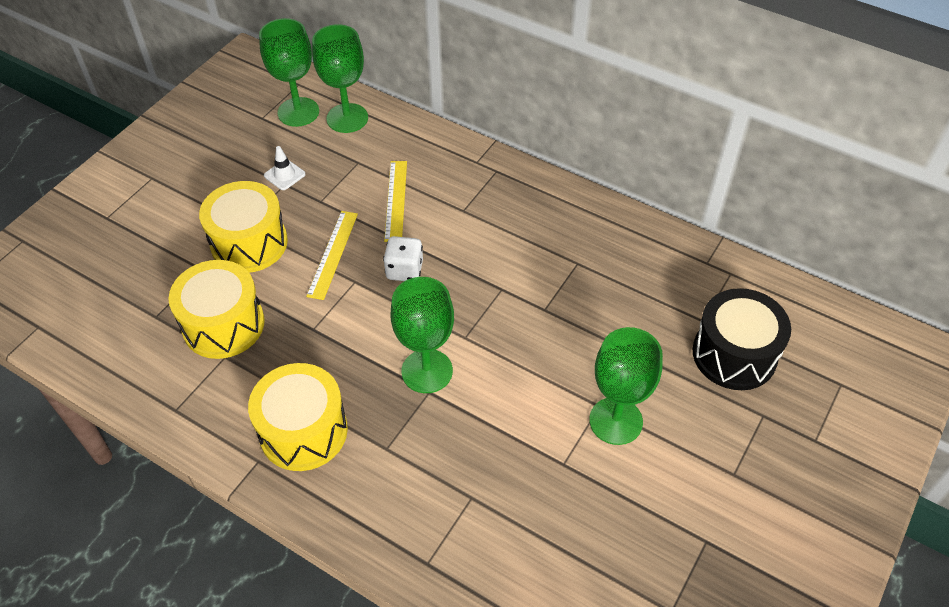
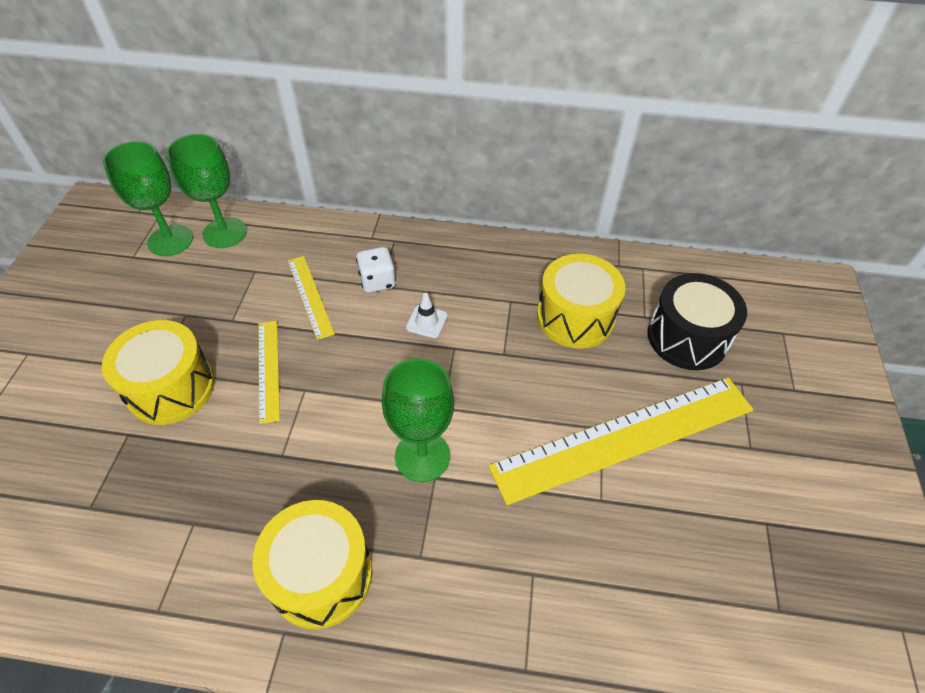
camera: 25 degrees left, 0 degrees up
(223, 324) = (177, 487): yellow drum -> yellow drum (575, 317)
(284, 175) = (181, 306): white traffic cone -> white traffic cone (426, 321)
(404, 270) = (351, 361): white dice -> white dice (377, 281)
(615, 421) = (624, 437): green goblet -> yellow ruler

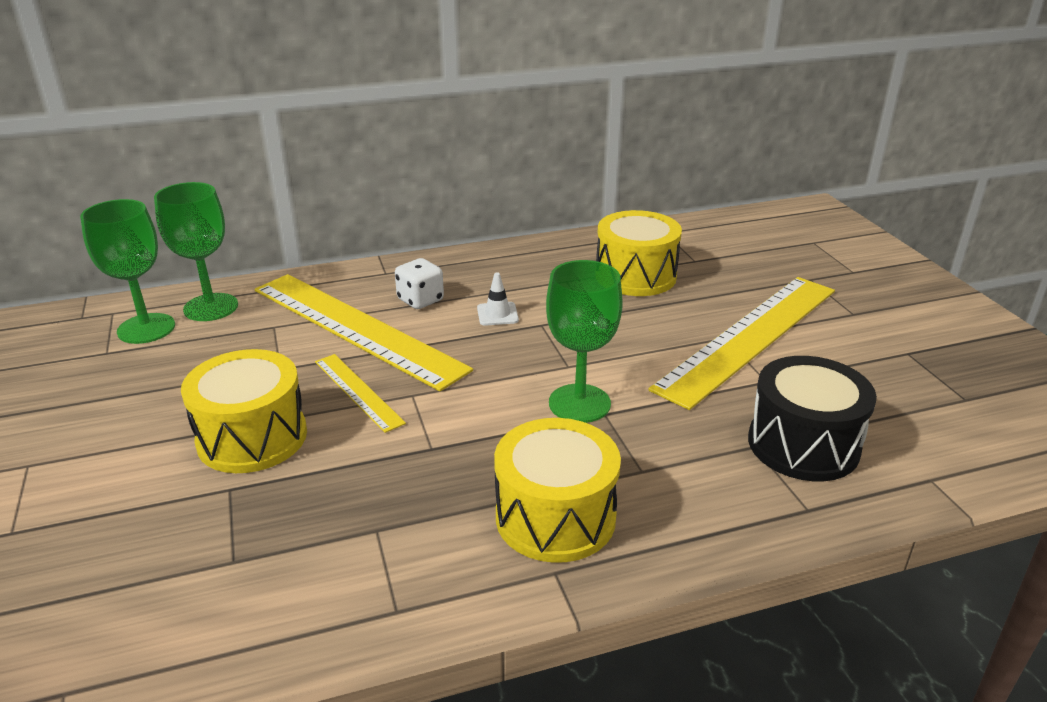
camera: 25 degrees left, 20 degrees down
(310, 296) = (356, 328): yellow ruler -> yellow ruler, size x2.12
(687, 337) = (742, 264): black drum -> black drum (803, 445)

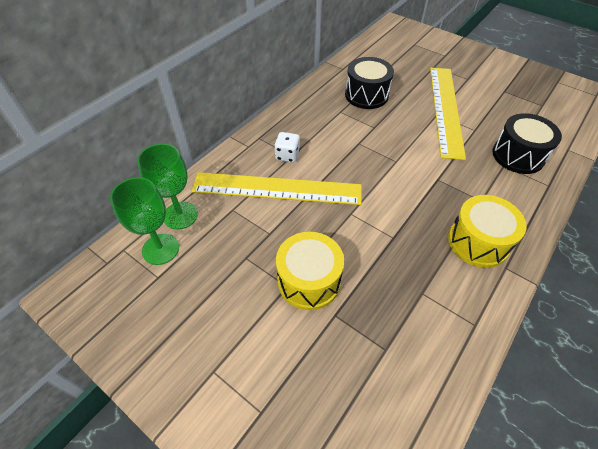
camera: 35 degrees left, 20 degrees up
(358, 391) = (325, 225): yellow ruler -> none
(497, 314) = (333, 146): white traffic cone -> none
(579, 403) = (423, 179): green goblet -> none
(635, 276) = (366, 95): yellow drum -> black drum

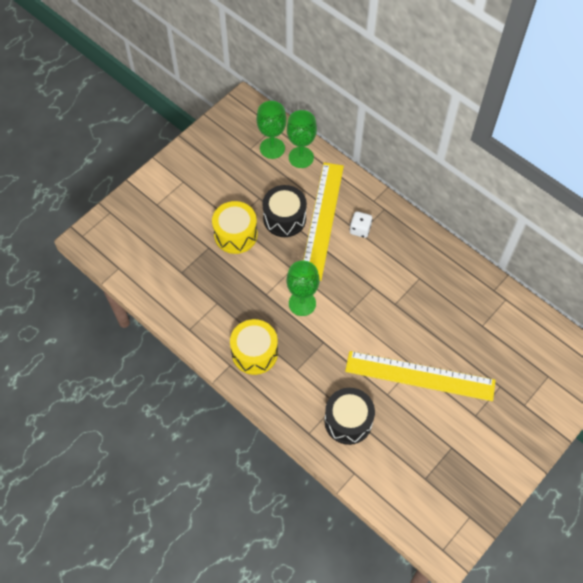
camera: 95 degrees right, 10 degrees up
(366, 95) = (445, 305): black drum -> black drum (284, 218)
(395, 200) = (302, 303): none -> green goblet

